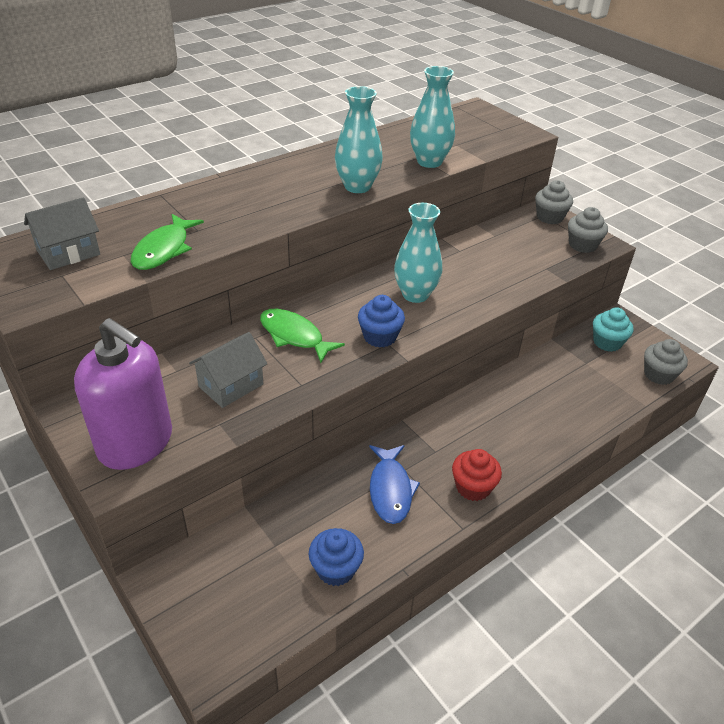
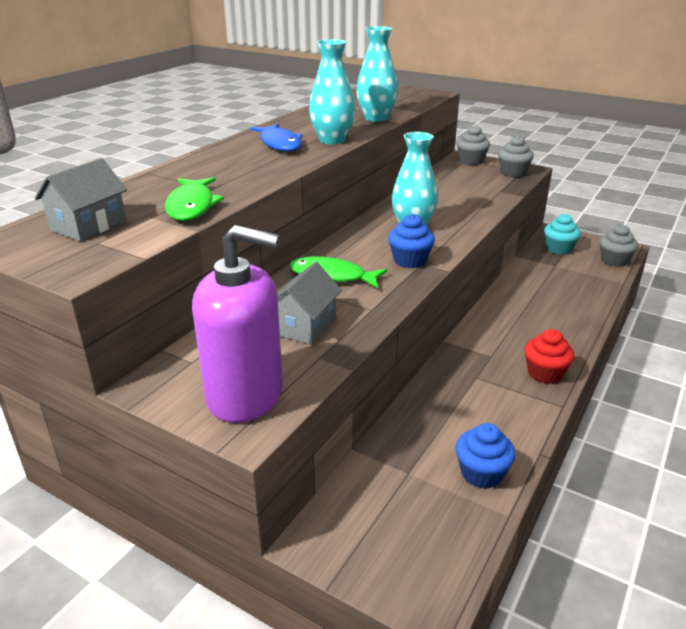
camera: 20 degrees left, 10 degrees down
(390, 489) = (477, 395): blue fish -> blue fish (280, 144)

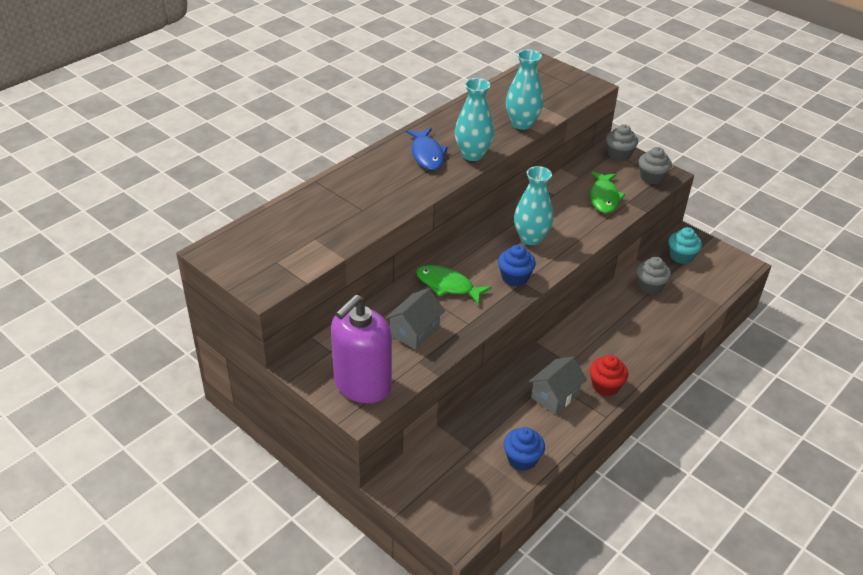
camera: 10 degrees right, 10 degrees up
(88, 225) = (270, 242): grey house -> grey house (555, 395)
(192, 206) = (344, 230): green fish -> green fish (604, 197)
(245, 395) = (362, 384): purple soap dispenser -> purple soap dispenser turned 105 degrees clockwise
(614, 261) = (726, 278): grey cupcake -> grey cupcake (650, 286)

